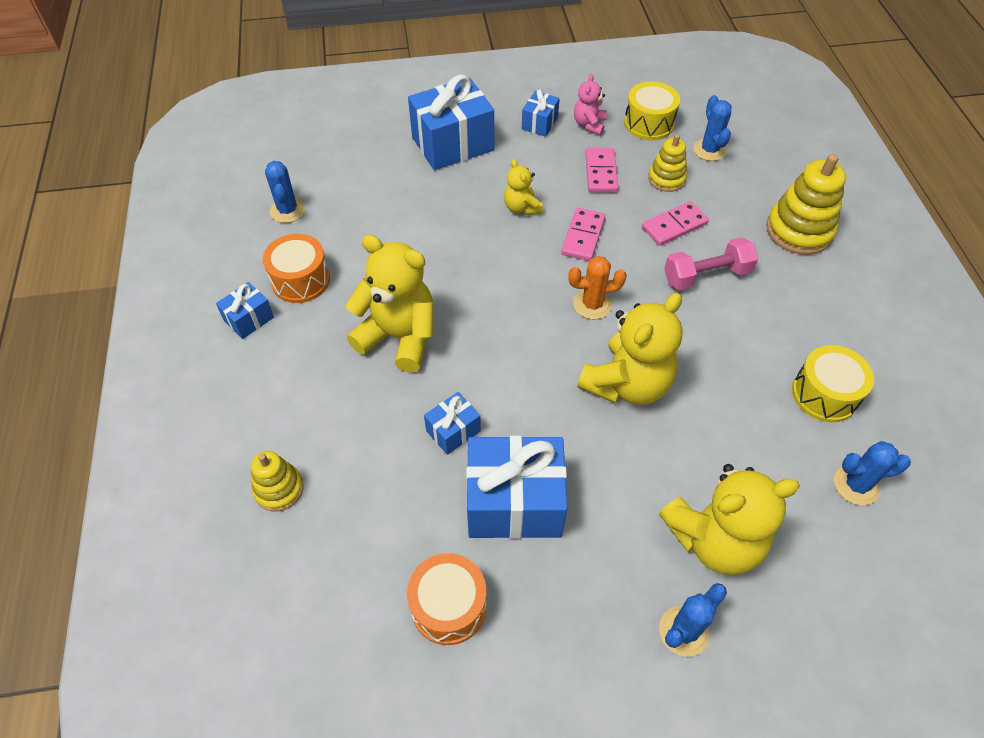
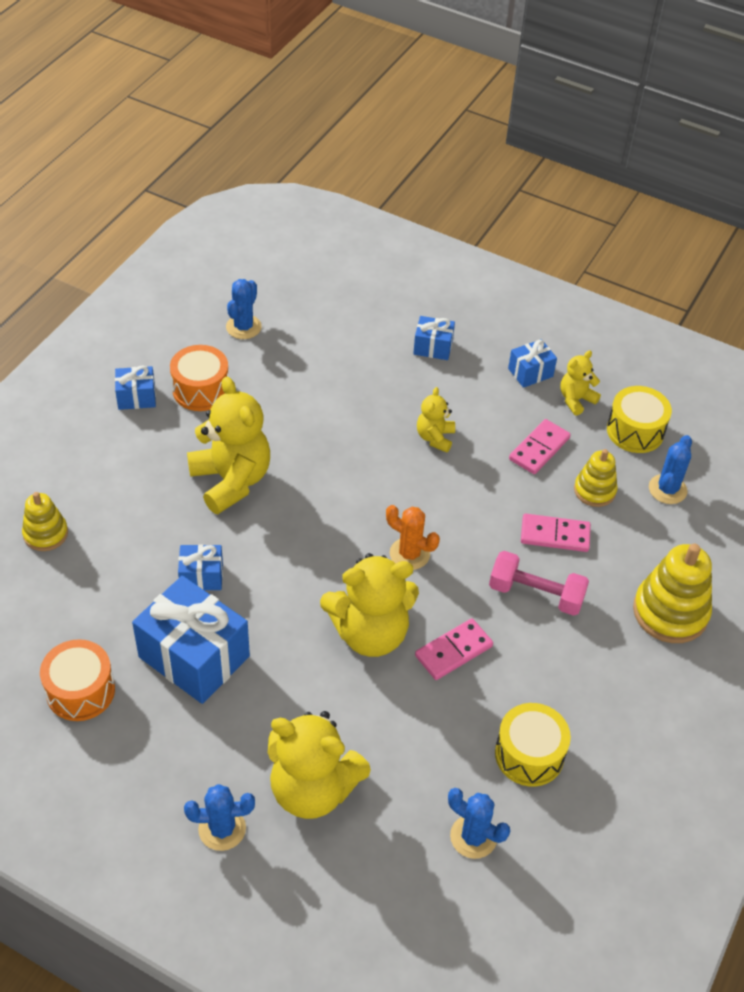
camera: 35 degrees right, 5 degrees down
(452, 144) = (433, 347): blue gift -> blue gift, size x0.50
(583, 236) = (462, 494): pink domino -> pink domino (453, 651)
(589, 125) = (576, 400): pink teddy bear -> yellow teddy bear

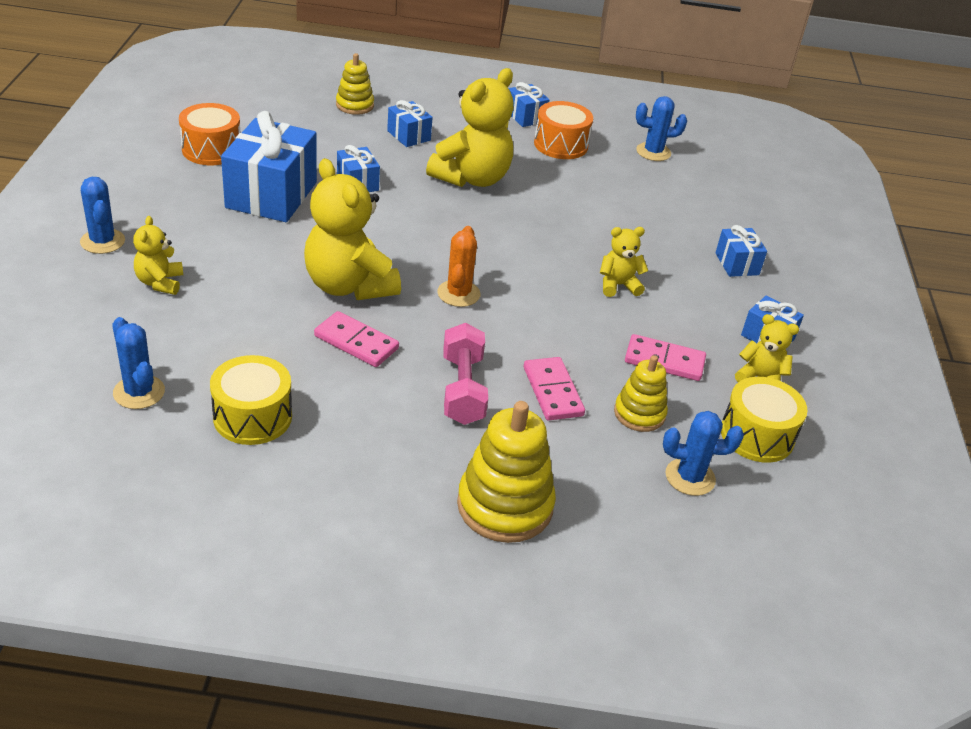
camera: 65 degrees right, 10 degrees down
(130, 505) = (409, 135): none -> blue gift
(313, 789) = (160, 282): yellow teddy bear -> yellow teddy bear, size x0.51
(473, 837) = (139, 392): blue cactus -> blue cactus turned 45 degrees counterclockwise

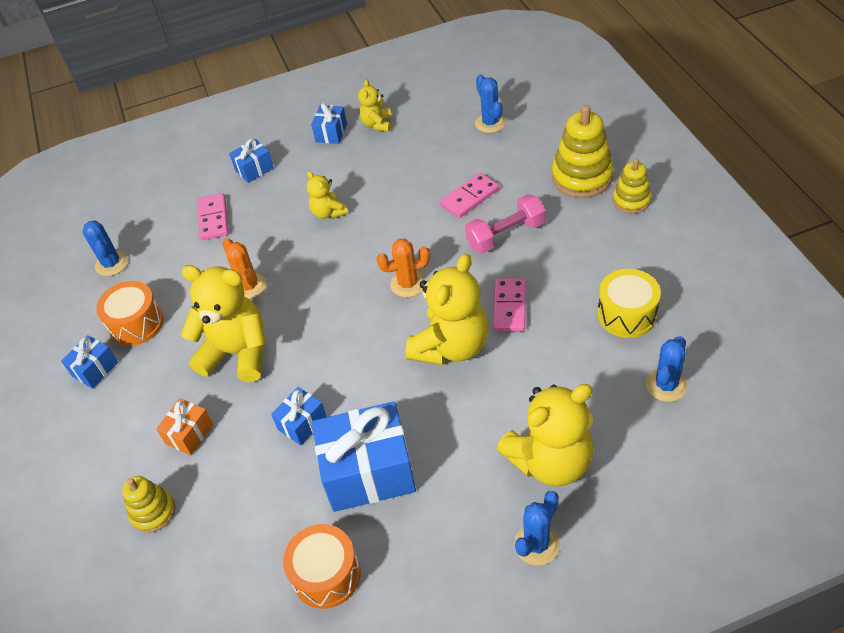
camera: 105 degrees left, 10 degrees up
(160, 282) = (550, 461): yellow teddy bear -> yellow teddy bear, size x1.96
(409, 135) = (189, 434): blue gift -> orange gift
(551, 207) = (249, 286): none -> orange cactus
(639, 414) = (455, 157): yellow stacking toy -> yellow stacking toy (631, 200)
(664, 361) = (395, 165): pink domino -> pink domino (213, 219)
(757, 435) = (431, 111): yellow drum -> none

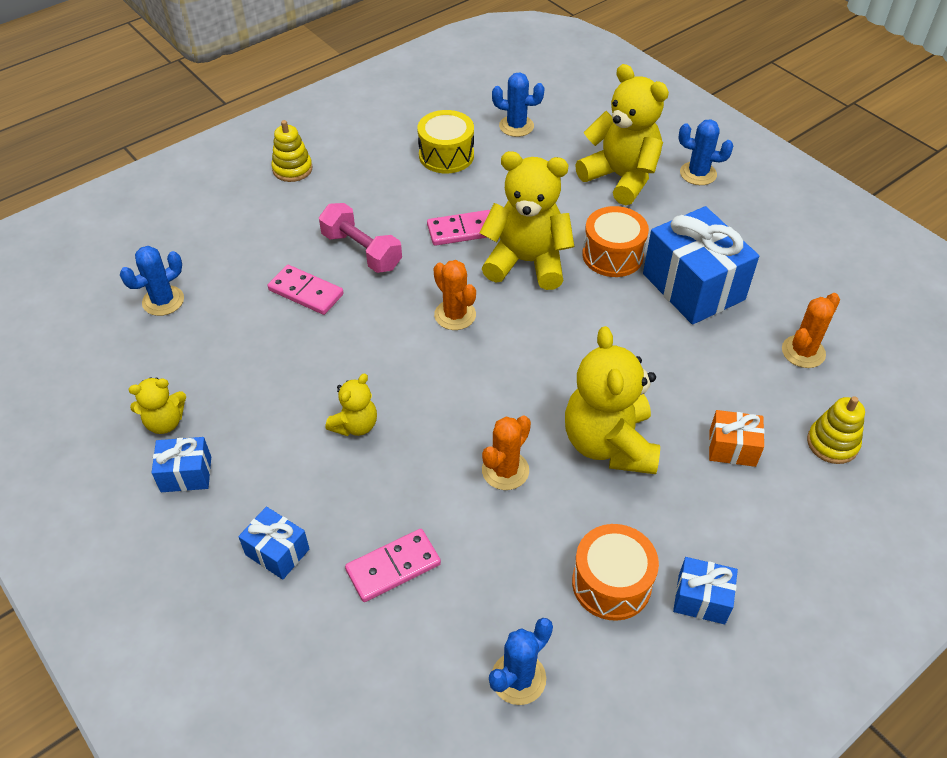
camera: 115 degrees left, 0 degrees up
(251, 535) = (803, 352): none -> orange cactus
(302, 423) = (669, 352): blue gift -> none
(326, 574) = (802, 288): orange drum -> orange drum (612, 255)
(582, 177) = (259, 208): yellow stacking toy -> none

